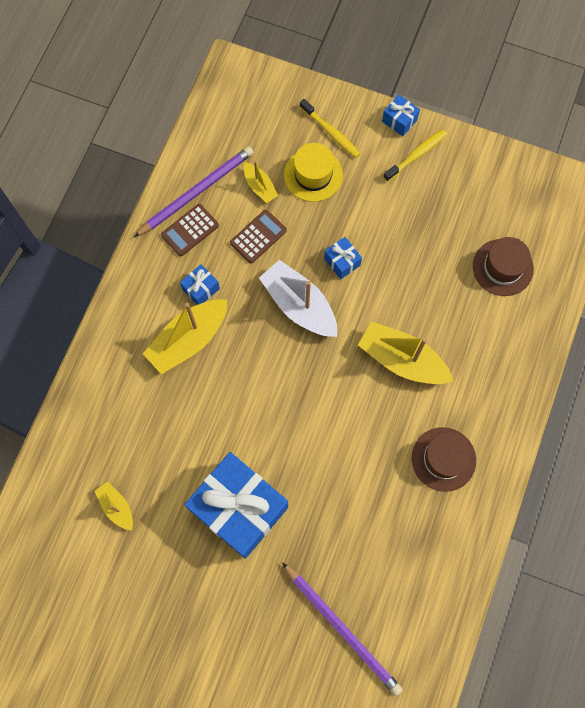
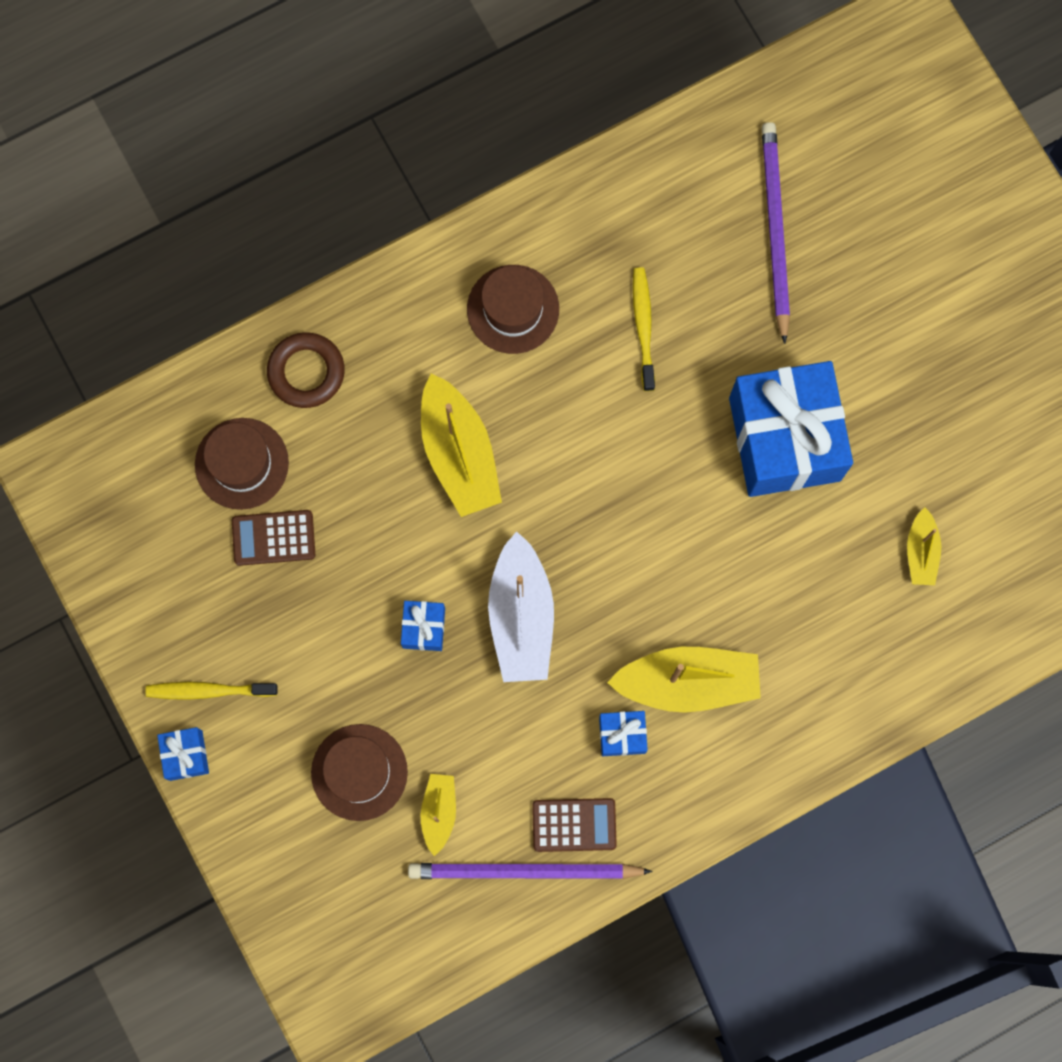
camera: 140 degrees left, 5 degrees up
(258, 237) = (497, 745): brown calculator -> brown calculator (273, 538)
(313, 175) = (359, 772): yellow hat -> brown hat
(330, 132) = (286, 812): yellow toothbrush -> yellow toothbrush (643, 327)
(515, 337) = (306, 372): none -> brown ring

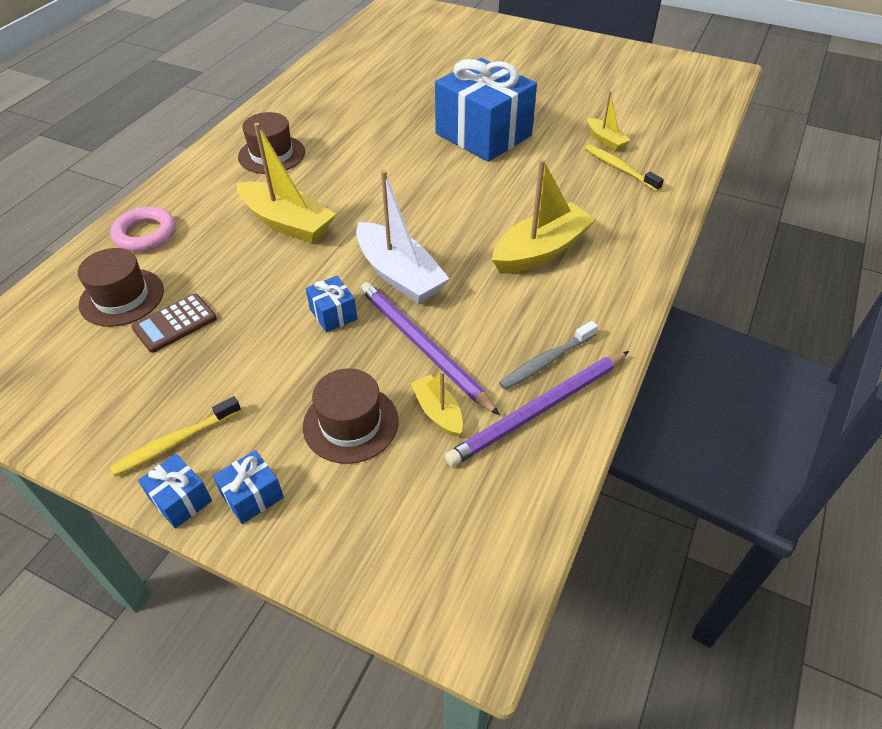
camera: 35 degrees left, 30 degrees down
(306, 372) = (145, 234): brown ring -> pink ring
(574, 825) = (546, 361): brown calculator -> grey toothbrush
(622, 735) = (527, 296): blue gift -> blue gift (252, 496)
(643, 327) = (359, 130): yellow toothbrush -> yellow toothbrush (619, 168)
(775, 229) = (397, 75): purple pencil -> purple pencil (423, 347)

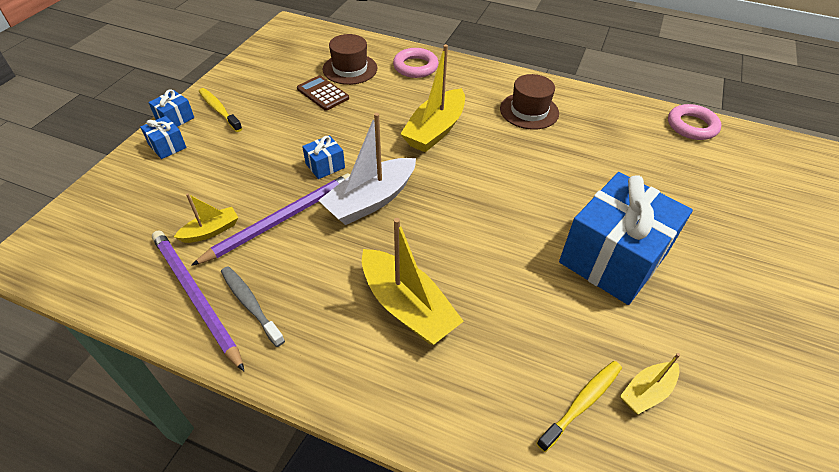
camera: 85 degrees right, 0 degrees up
(323, 68) = (692, 126): none -> pink ring
(350, 423) = (213, 184): brown hat -> none

